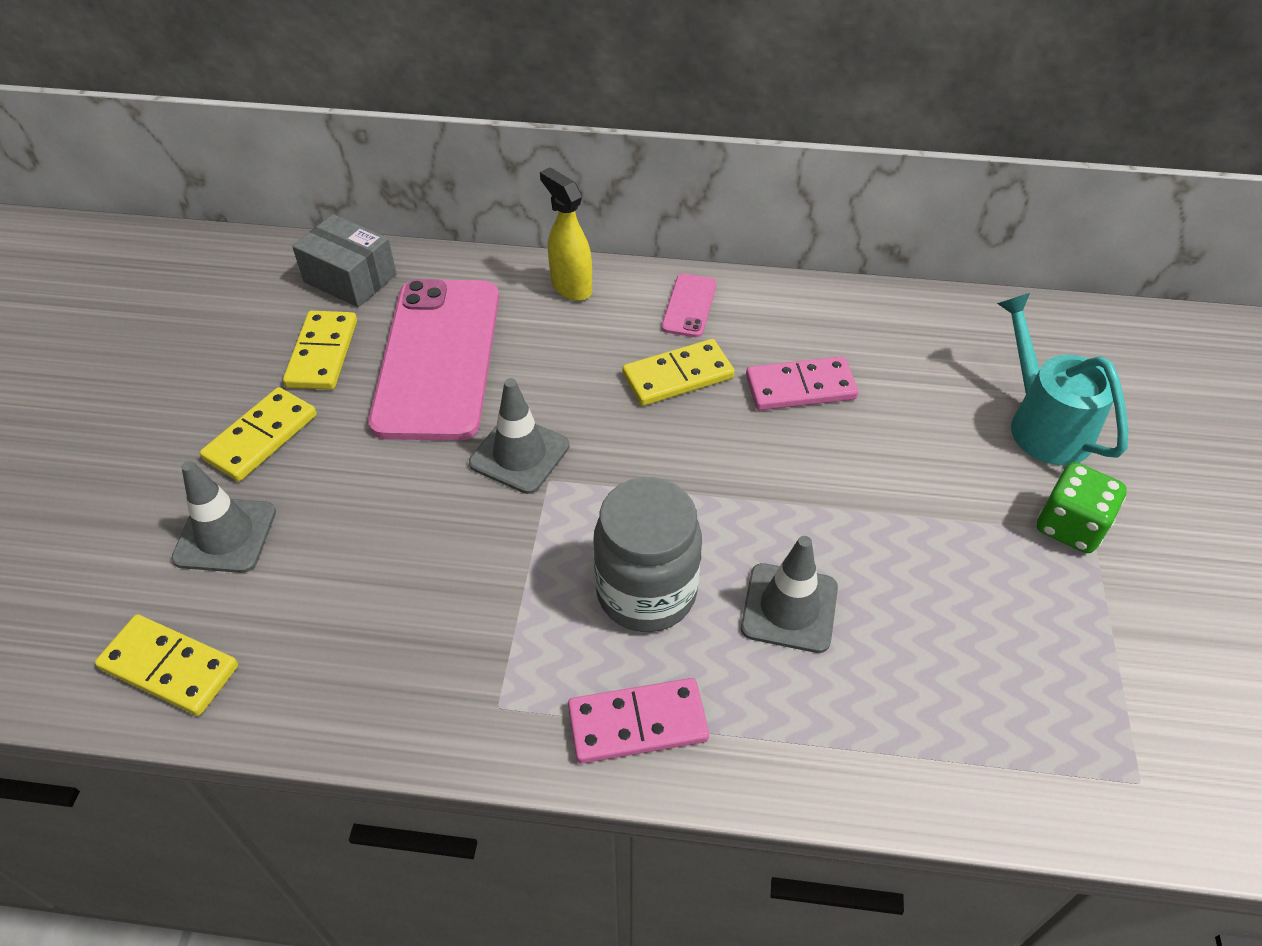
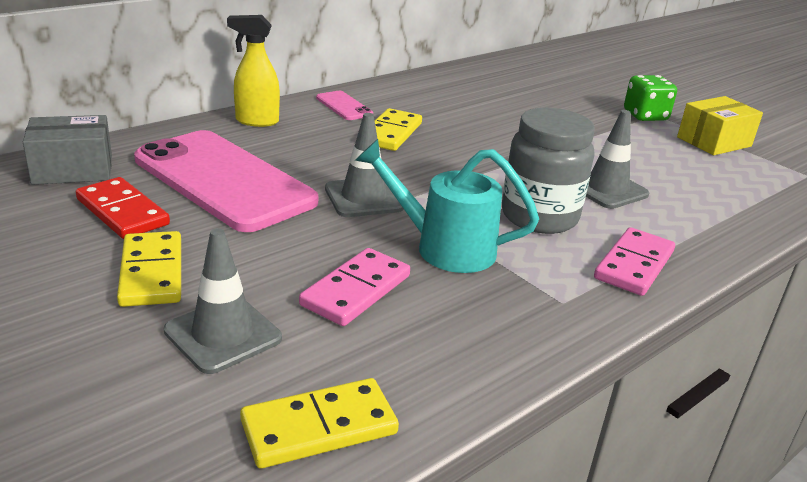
camera: 50 degrees left, 20 degrees down
(323, 353) = (123, 212): yellow domino -> red domino
(800, 387) = (459, 115): pink domino -> pink domino (356, 290)
(1042, 423) = (575, 90): turquoise watering can -> turquoise watering can (443, 247)
(1095, 633) = (714, 142): none -> yellow box

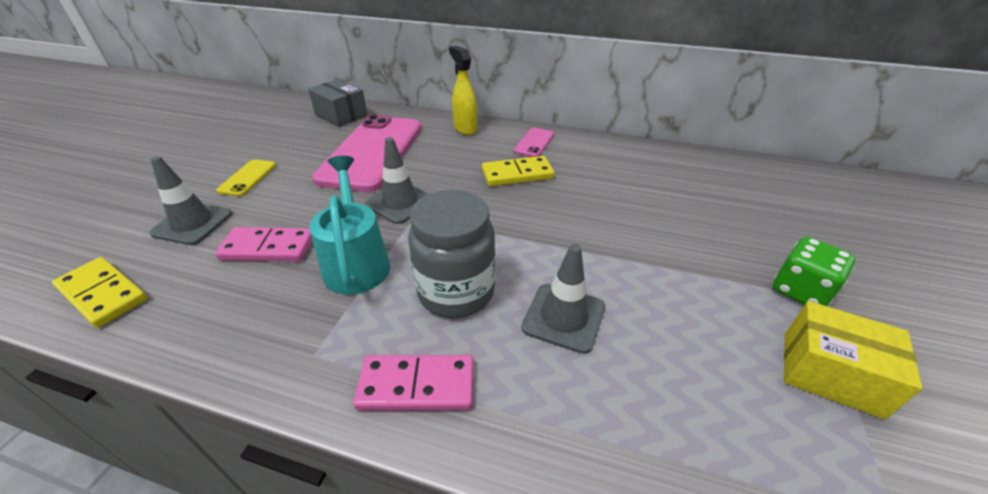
camera: 60 degrees right, 10 degrees up
(123, 212) = (307, 144): red domino -> none
(152, 272) = (248, 178): yellow domino -> yellow phone

